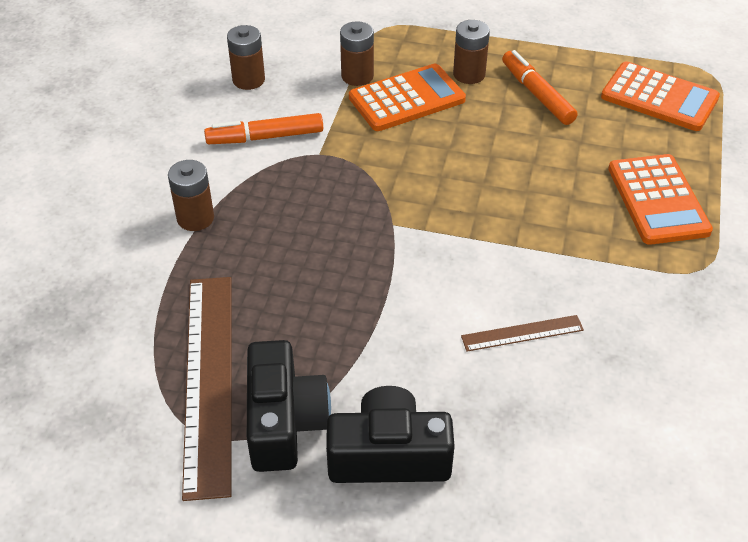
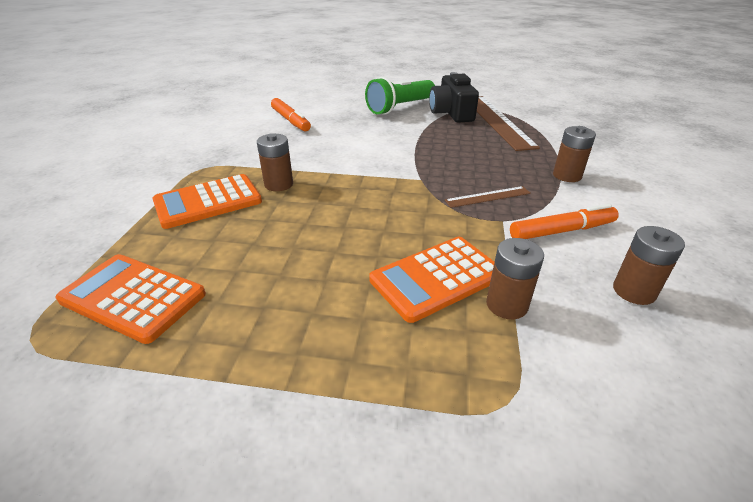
camera: 175 degrees right, 10 degrees down
(389, 456) = (400, 107): black camera -> green flashlight
(469, 74) = (365, 316): brown battery -> brown battery (279, 184)
(522, 333) = (333, 139): brown ruler -> brown ruler (487, 197)
(537, 94) = (282, 293): orange marker -> orange marker (290, 120)
(657, 200) = (208, 202): orange calculator -> orange calculator turned 105 degrees counterclockwise

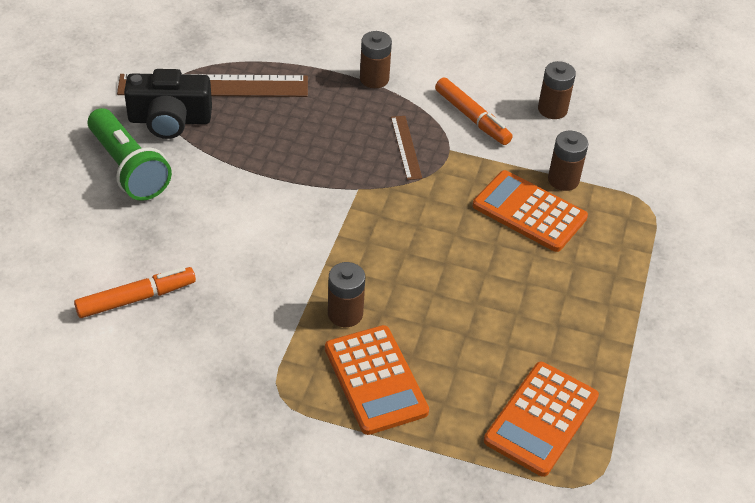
camera: 85 degrees left, 10 degrees up
(436, 278) = (529, 212): orange calculator -> orange calculator turned 150 degrees clockwise
(562, 231) = (472, 118): orange marker -> orange marker turned 150 degrees clockwise

